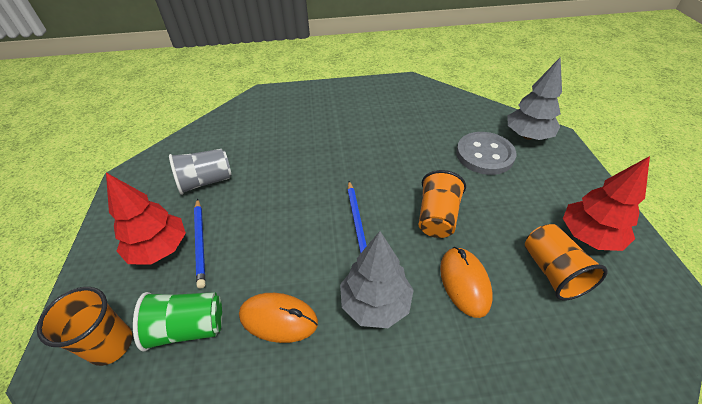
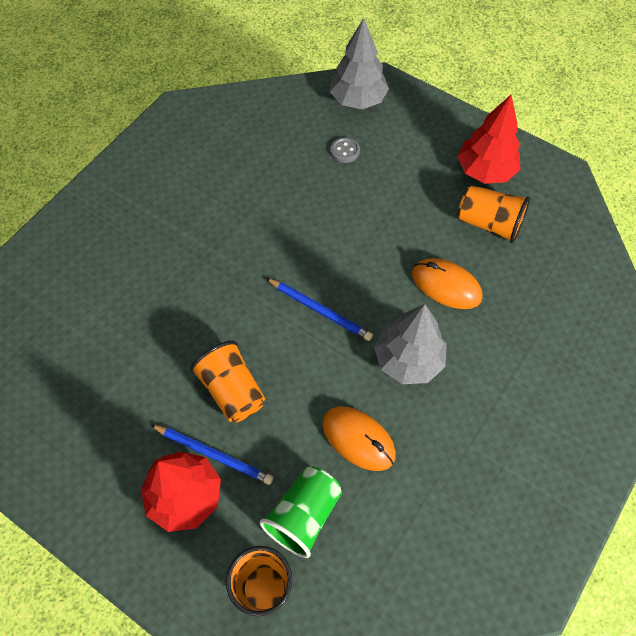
camera: 50 degrees left, 15 degrees up
(206, 181) = (128, 403): grey cup -> none
(278, 318) = (358, 439): orange mouse -> orange mouse turned 75 degrees clockwise
(437, 217) = (372, 248): orange cup -> orange cup (232, 390)
(484, 155) = (345, 151): grey button -> grey button, size x0.44

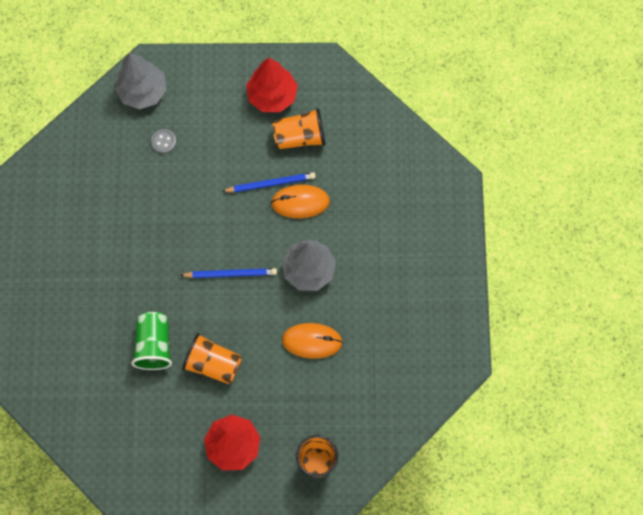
camera: 35 degrees left, 10 degrees up
(213, 454) = (231, 410): blue pencil -> blue pencil (270, 183)
(304, 515) = (310, 407): green cup -> green cup (154, 345)

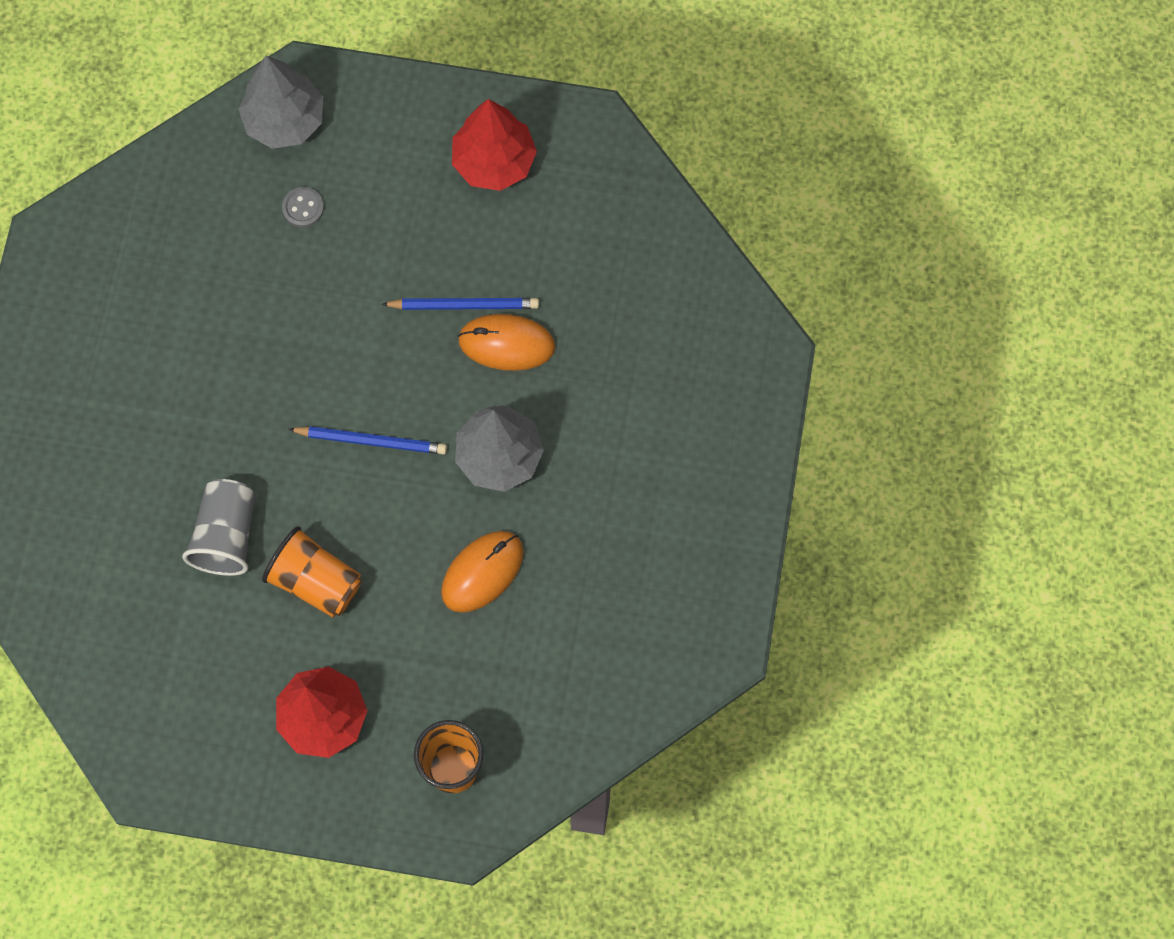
camera: 10 degrees right, 0 degrees up
(154, 345) = (226, 535): green cup -> grey cup
(300, 137) = (526, 236): orange cup -> none
(312, 341) = (482, 572): orange mouse -> orange mouse turned 60 degrees counterclockwise

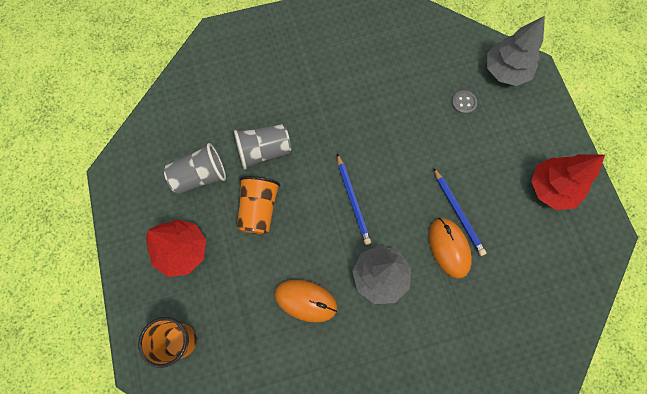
camera: 65 degrees right, 0 degrees up
(217, 647) = (200, 176): none -> grey cup

